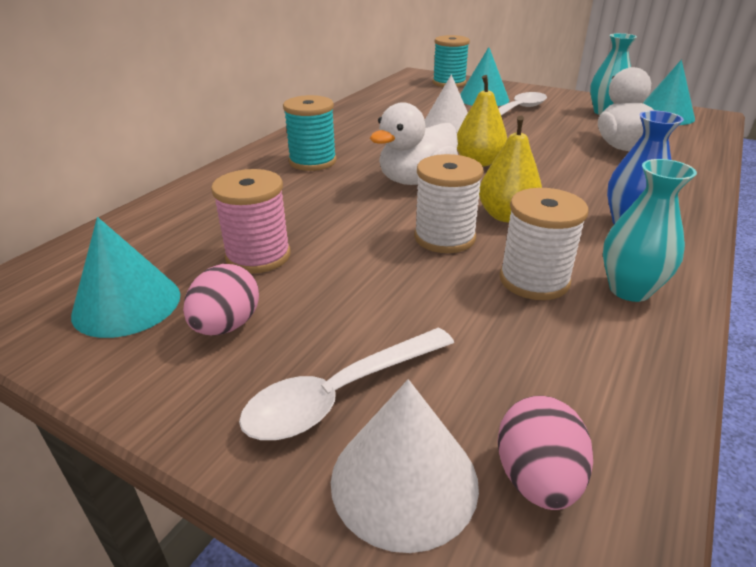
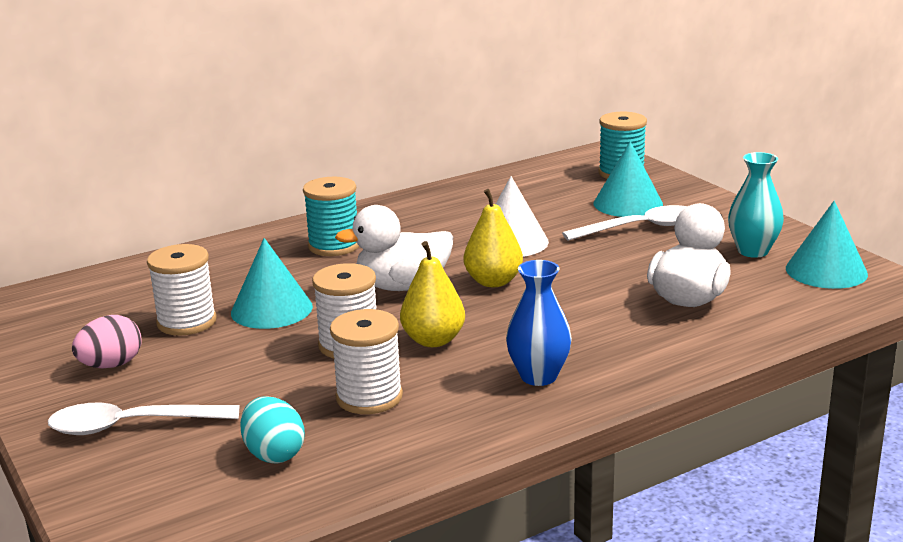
camera: 30 degrees right, 10 degrees down
(127, 304) = (66, 333): turquoise cone -> turquoise cone (271, 309)
(258, 256) = (187, 322): pink spool -> white spool
(404, 480) = (112, 478): white cone -> none
(537, 478) = (185, 502): pink egg -> none
(540, 372) = (274, 454): none -> turquoise egg
(629, 290) = (435, 426): turquoise vase -> none

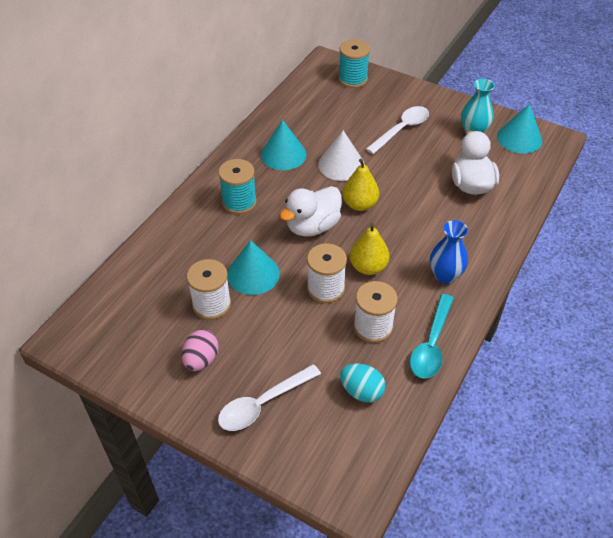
camera: 30 degrees left, 25 degrees up
(433, 438) = (431, 344): none -> turquoise spoon
(628, 203) = (378, 108): turquoise cone -> turquoise cone (283, 154)

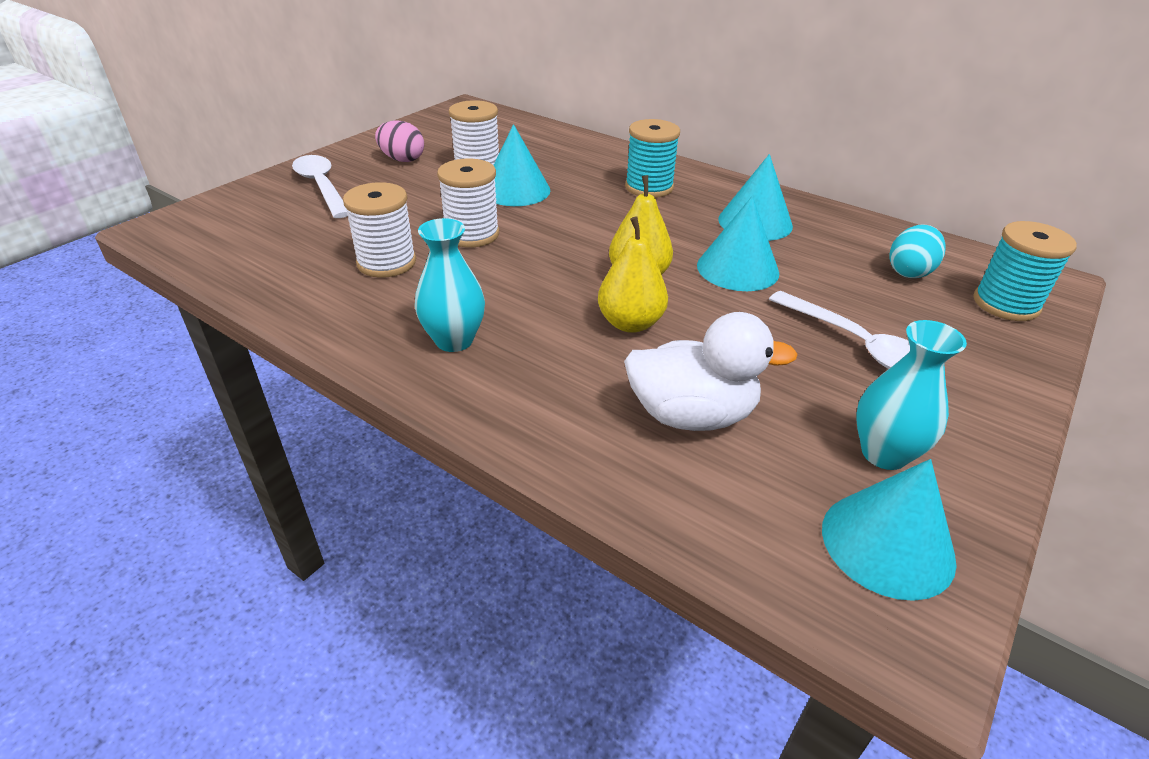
camera: 95 degrees right, 10 degrees down
(312, 226) = (594, 234): white duck -> none
(341, 164) = (737, 268): white cone -> turquoise cone
(361, 391) = (290, 244): turquoise egg -> turquoise egg (909, 272)
(368, 267) = (499, 270): yellow pear -> yellow pear (630, 323)
(431, 344) = (325, 307): turquoise spoon -> none
(445, 275) = (454, 340): blue vase -> turquoise vase

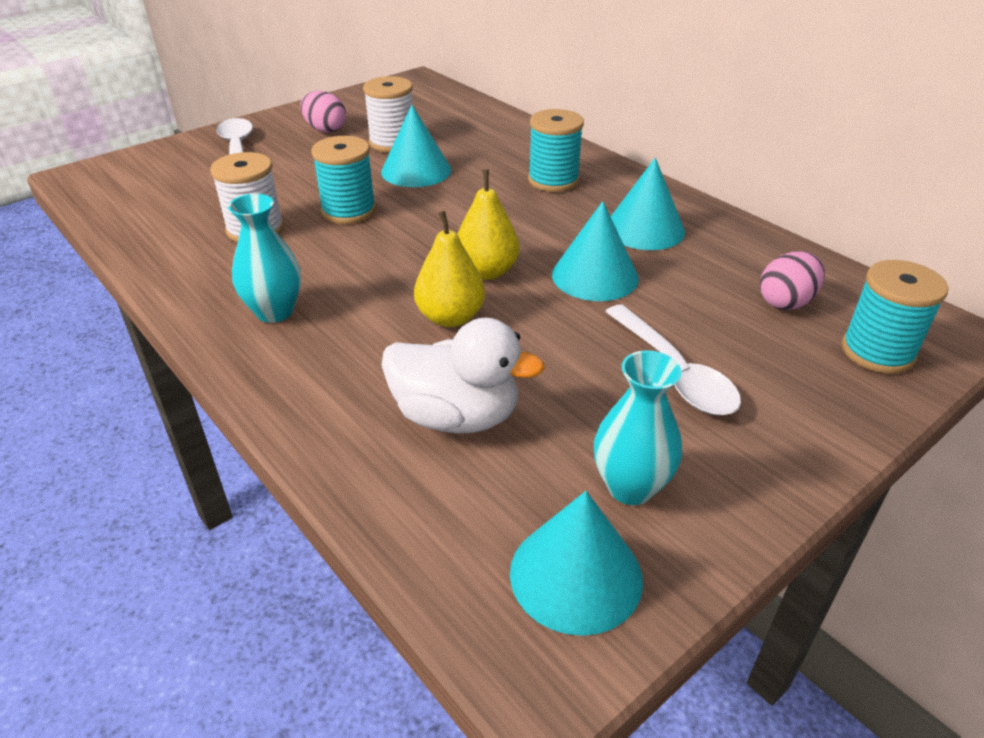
camera: 15 degrees right, 0 degrees up
(472, 234) = (348, 211): white spool -> turquoise spool
(909, 272) = (786, 302): turquoise egg -> pink egg

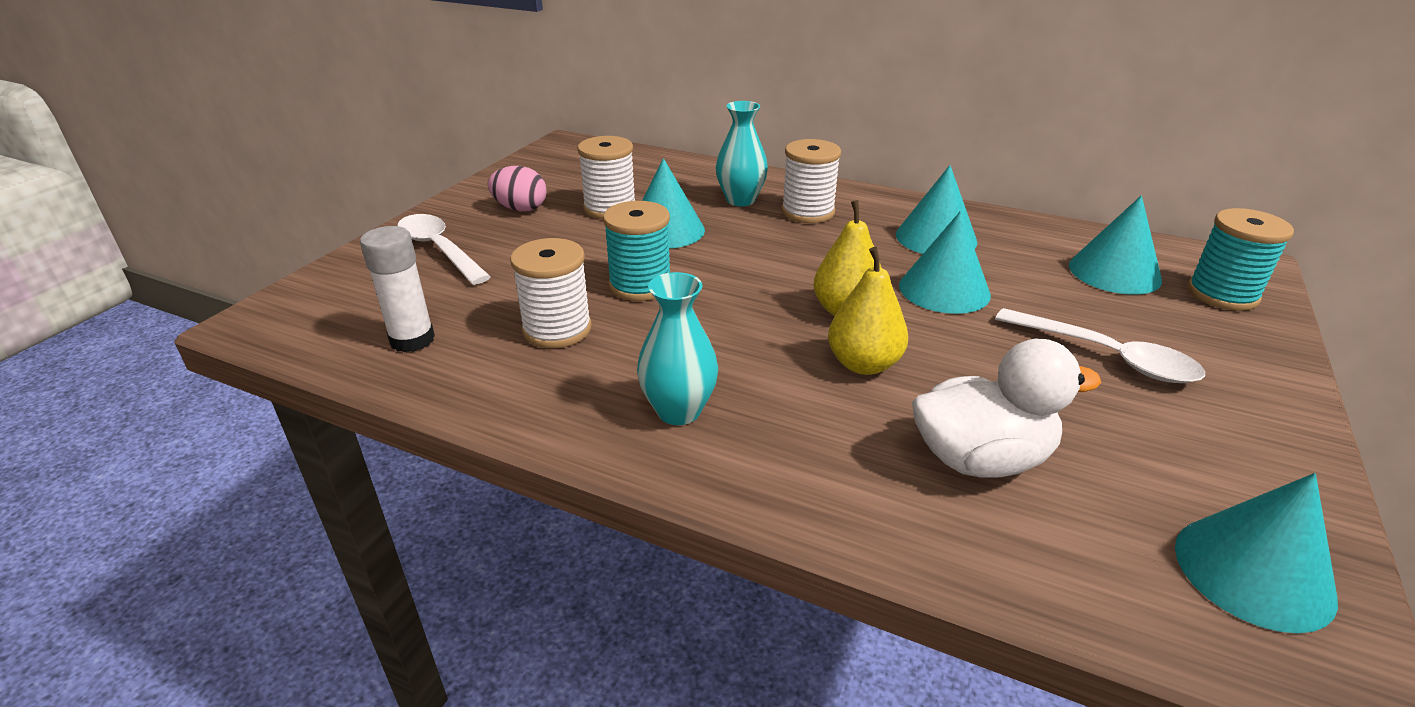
camera: 25 degrees left, 5 degrees down
(156, 213) = (412, 340): none -> white glue stick
(553, 180) = (808, 212): turquoise spool -> white spool
(630, 487) = (1195, 471): turquoise vase -> turquoise vase (740, 200)
(786, 302) = (1114, 272): pink egg -> turquoise cone

